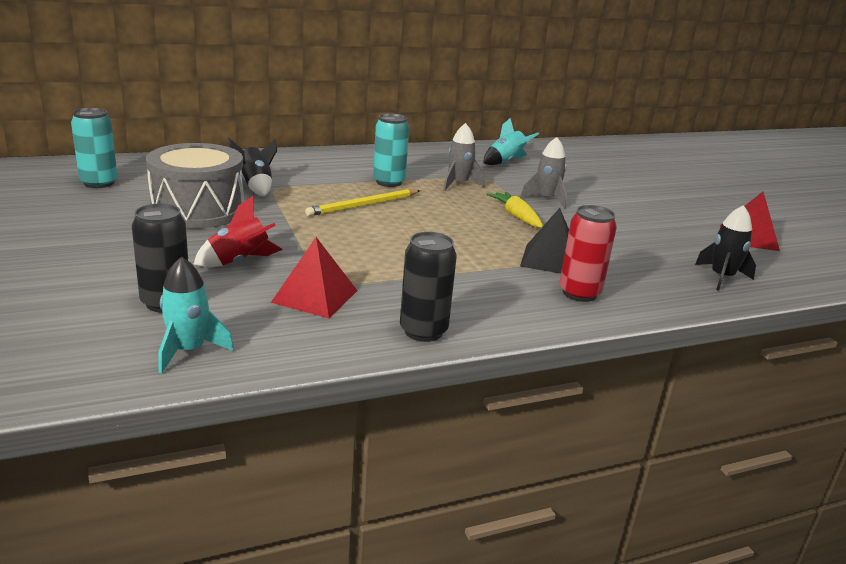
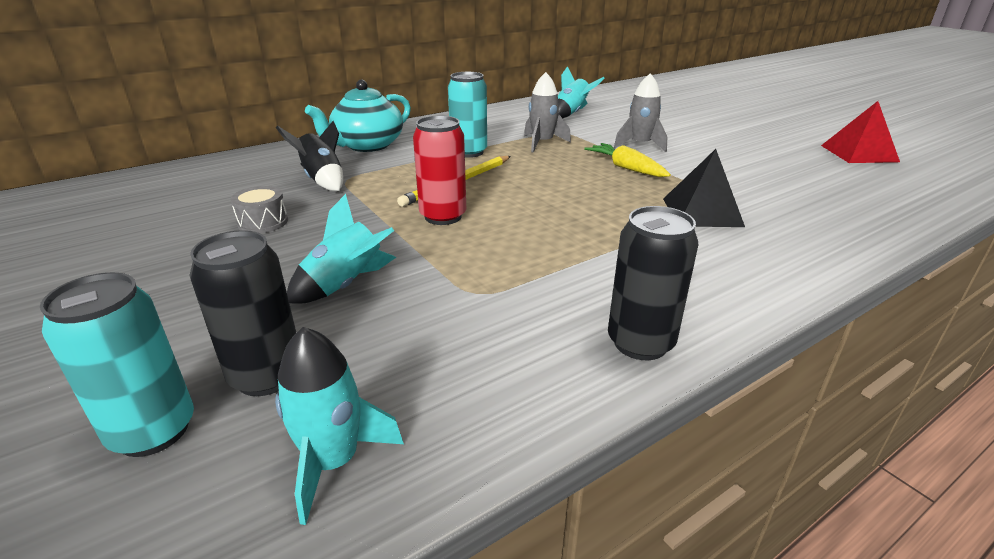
camera: 10 degrees left, 5 degrees up
(99, 183) = (120, 208): turquoise can -> turquoise can (153, 431)
(198, 210) = (263, 222): grey drum -> grey drum, size x0.41
(239, 262) = (346, 285): red rocket -> turquoise rocket
(306, 163) = (367, 145): none -> turquoise teapot
(315, 296) = (471, 318): red pyramid -> none
(579, 293) = (768, 248): red can -> red can (443, 216)
(721, 277) = (882, 200): black rocket -> none

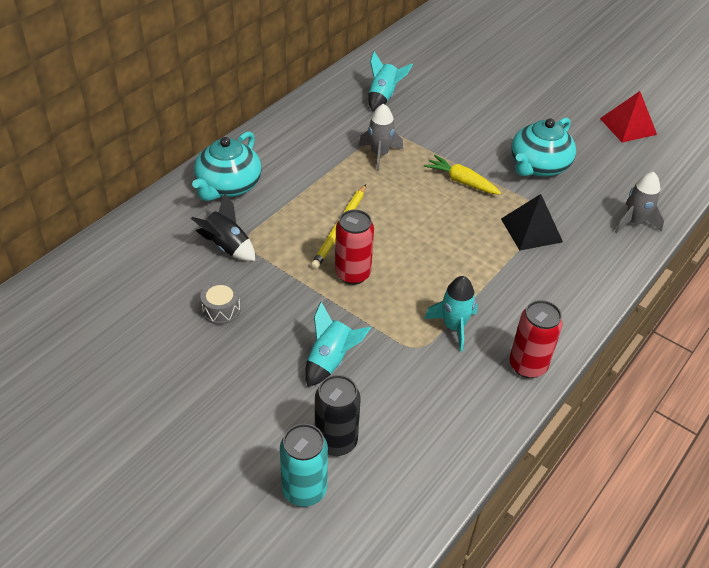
camera: 20 degrees left, 15 degrees up
(334, 461) = (409, 480): turquoise rocket -> turquoise rocket (453, 327)
(469, 152) = (324, 181): turquoise can -> none
(640, 145) = (461, 143): grey rocket -> grey rocket (634, 222)
(640, 343) = (527, 365): black can -> red can
(729, 168) = (538, 166): none -> turquoise teapot

